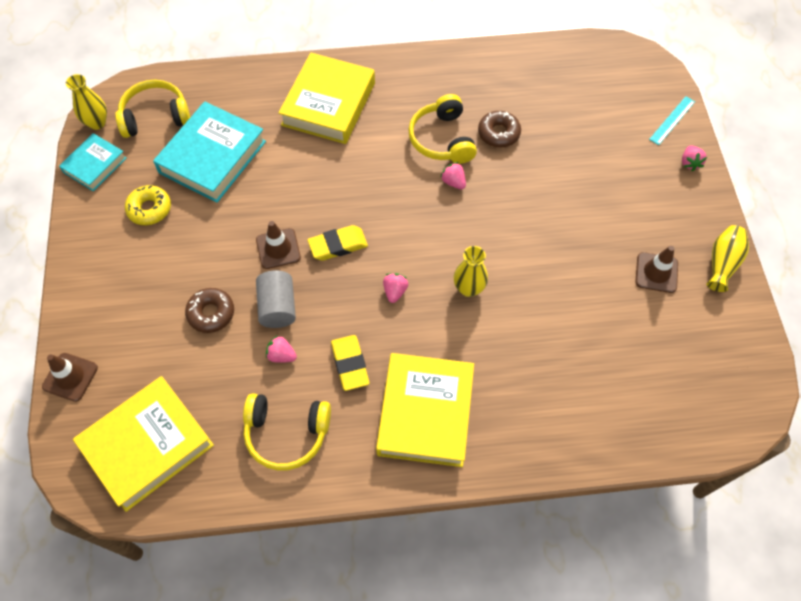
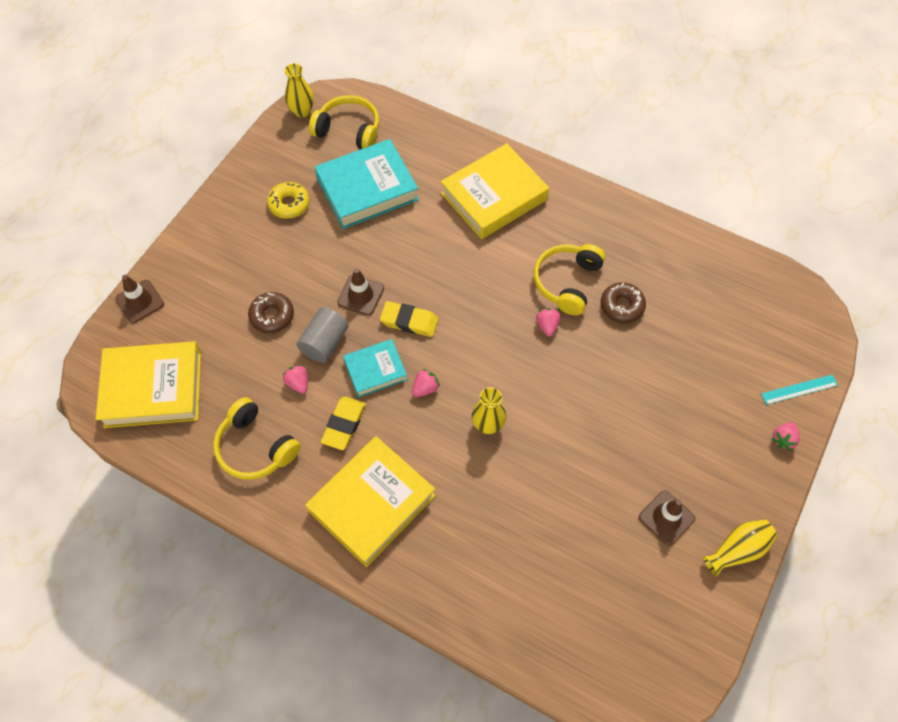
camera: 35 degrees right, 0 degrees up
(95, 165) = (275, 145): turquoise book -> turquoise book (375, 370)

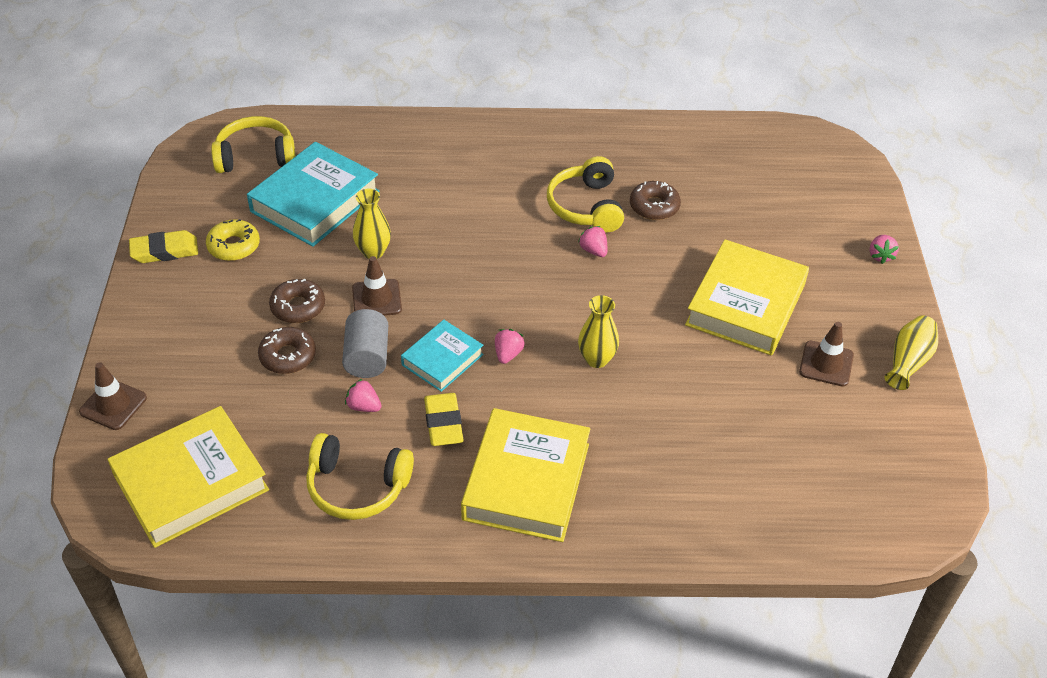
camera: 30 degrees left, 15 degrees down
(302, 111) = (188, 157): yellow vase -> yellow vase (373, 252)
(302, 277) = (298, 307): none -> brown donut
(409, 321) = (447, 302): yellow eraser -> yellow eraser (164, 251)
(494, 196) = (458, 161): yellow book -> yellow book (745, 304)
(799, 389) = (864, 211): turquoise ruler -> none

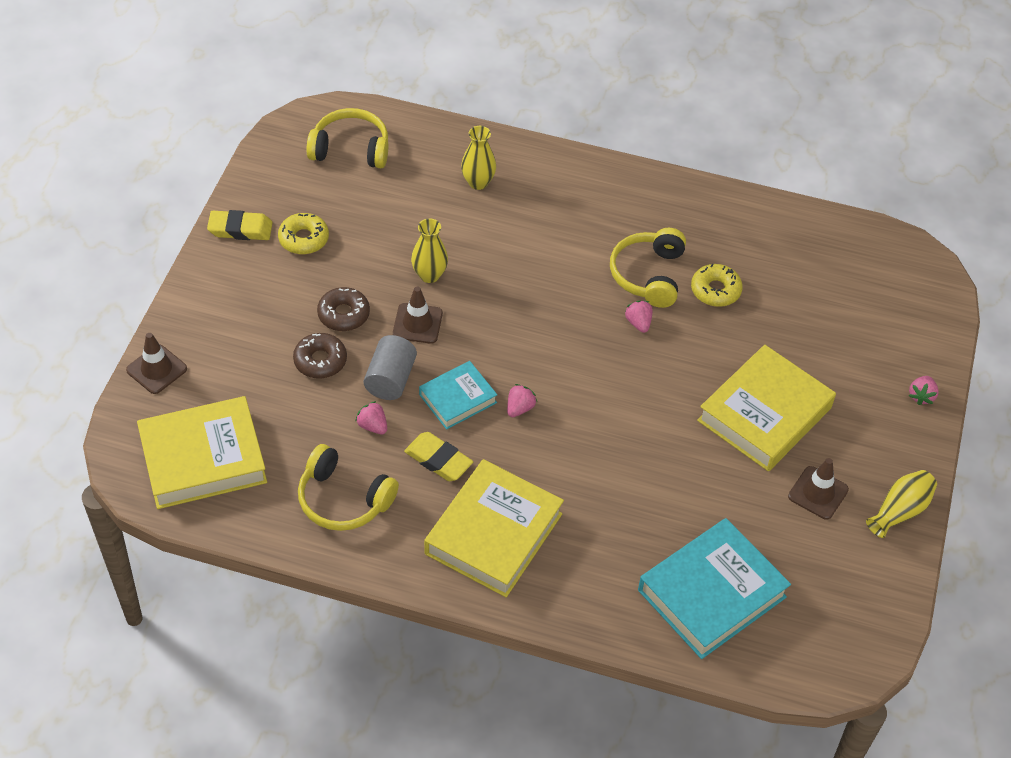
camera: 15 degrees right, 5 degrees up
(315, 201) = (391, 209): turquoise book -> turquoise book (711, 593)
(443, 423) = (438, 460): yellow eraser -> yellow eraser turned 60 degrees counterclockwise
(596, 359) = (600, 434): yellow vase -> yellow vase (478, 182)
(654, 206) = (715, 290): brown donut -> yellow donut

